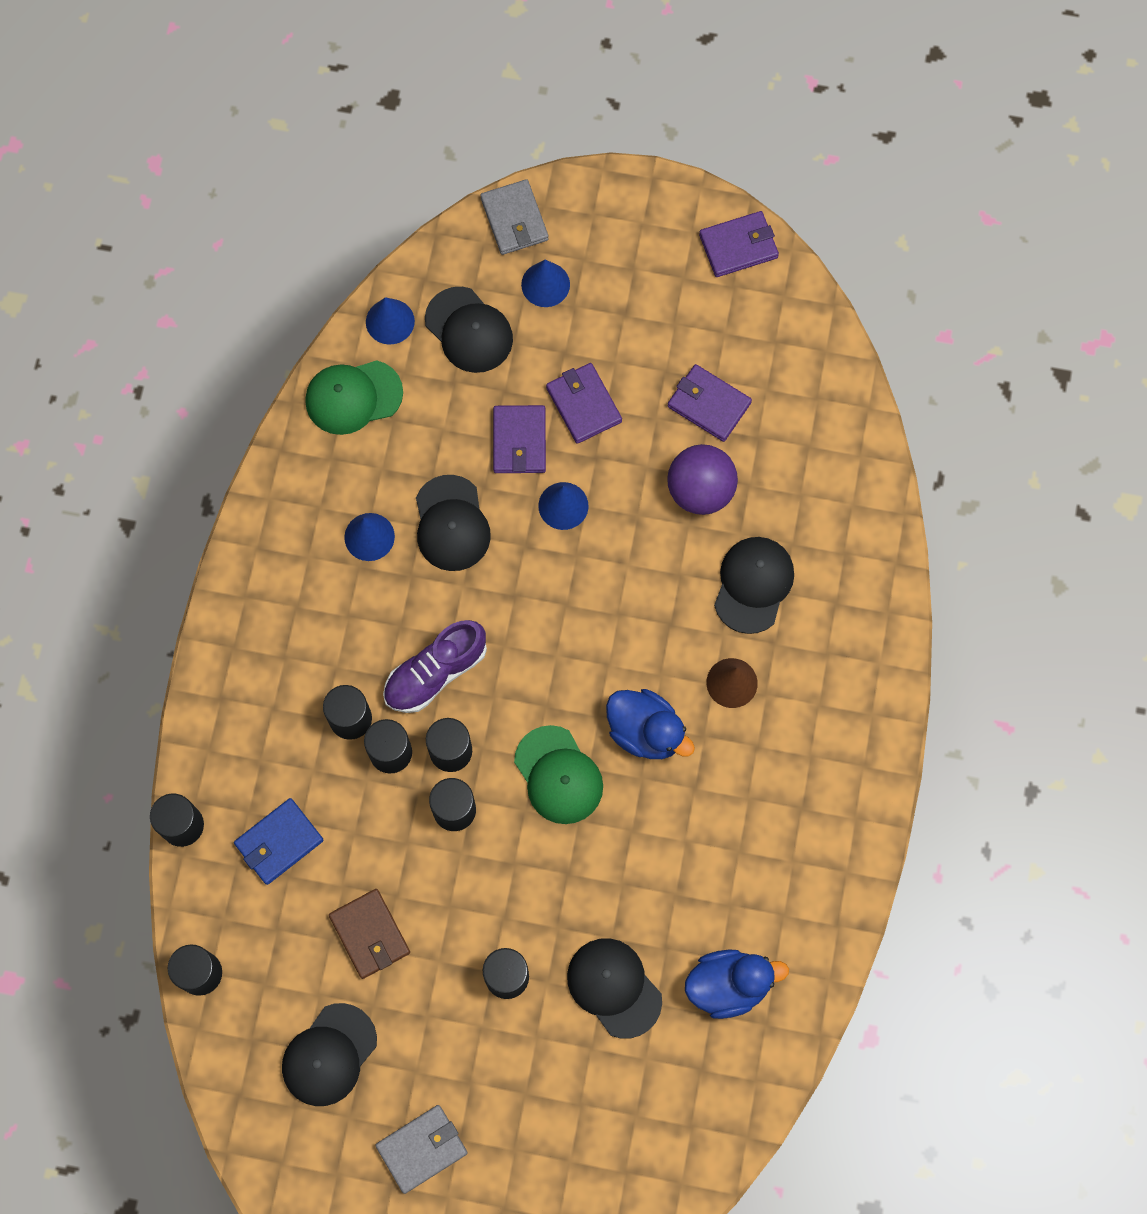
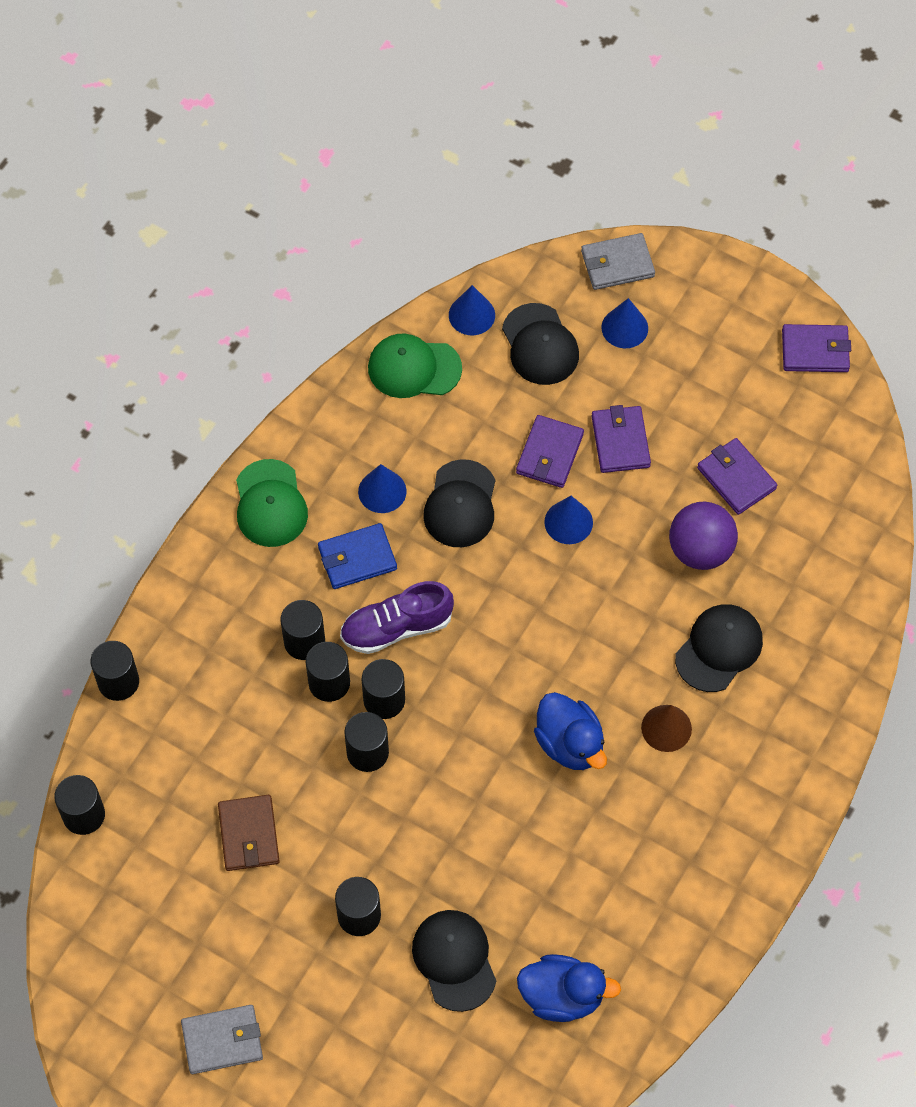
camera: 20 degrees right, 10 degrees down
(279, 842) = (198, 726): blue wallet -> blue wallet (357, 558)
(329, 1055) = (170, 927): black cap -> none
(514, 219) = (617, 264): grey wallet -> grey wallet turned 75 degrees clockwise
(558, 775) = (474, 755): green cap -> green cap (270, 504)

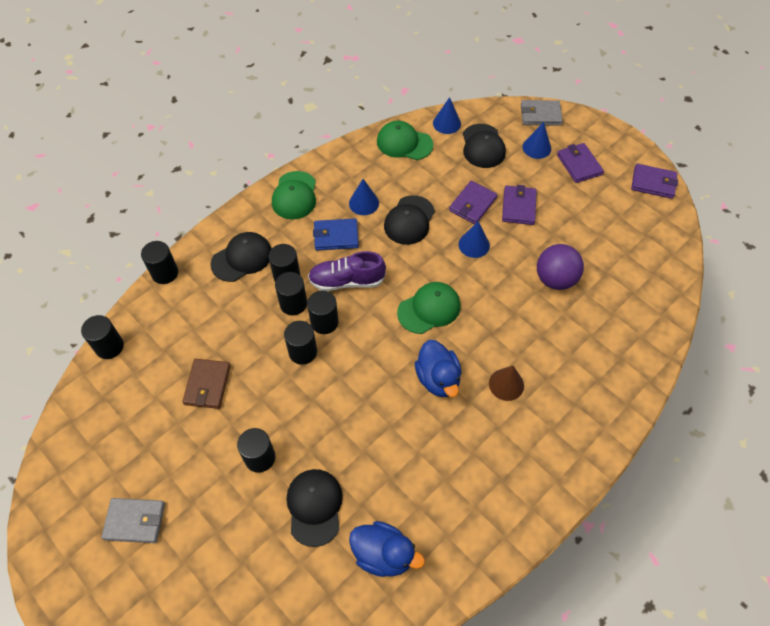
camera: 15 degrees right, 5 degrees down
(530, 642) = (429, 309): none -> green cap
(719, 649) = (554, 342): black cap -> black cap (242, 258)
(736, 478) = (588, 243): purple wallet -> purple wallet (579, 165)

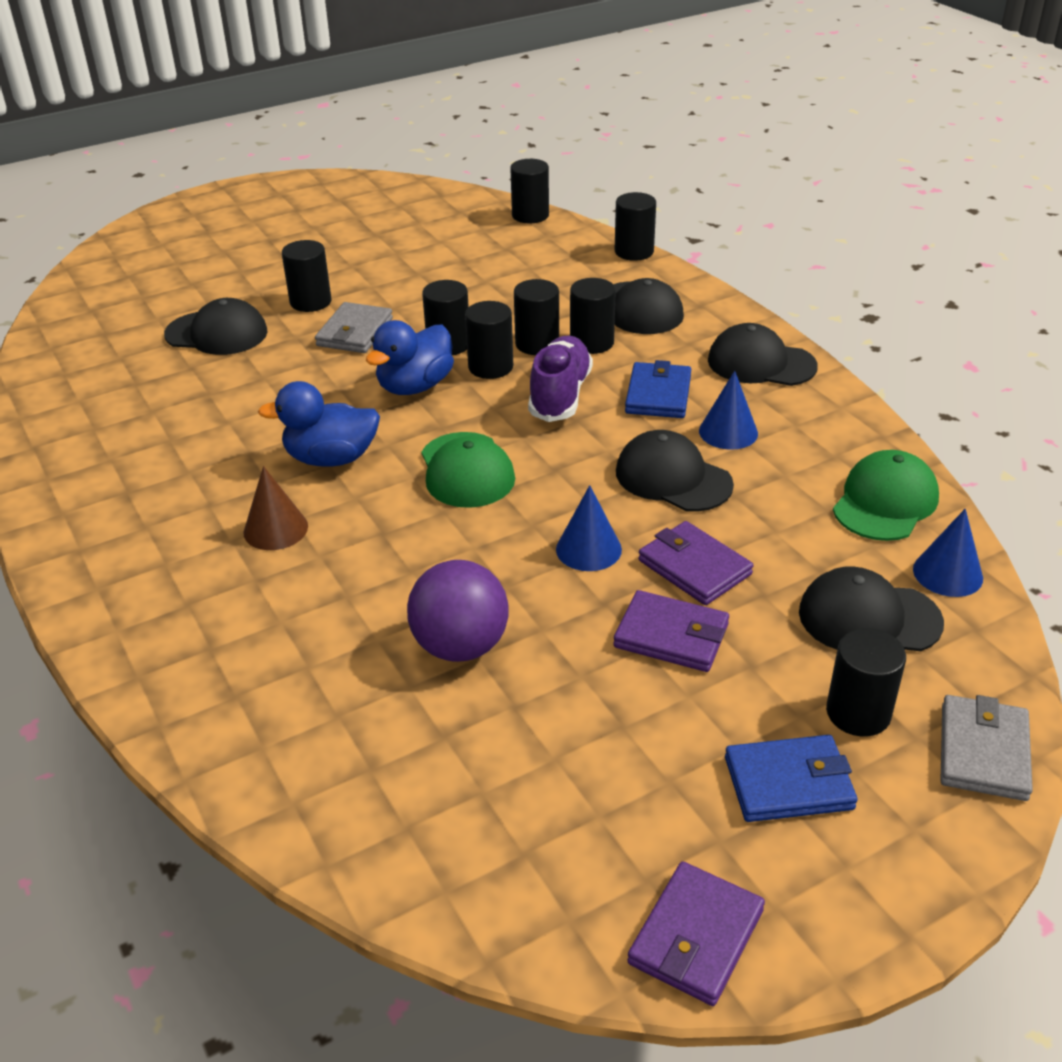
camera: 105 degrees right, 20 degrees down
(135, 521) = (291, 226): grey wallet -> grey wallet (355, 332)
(207, 385) = (437, 273): brown wallet -> none
(294, 195) = (761, 363): green cap -> black cap
(383, 554) = (115, 375): blue duck -> blue duck (415, 386)
(536, 147) = (858, 713): blue cone -> black cylinder
(579, 165) = (788, 783): purple wallet -> blue wallet

